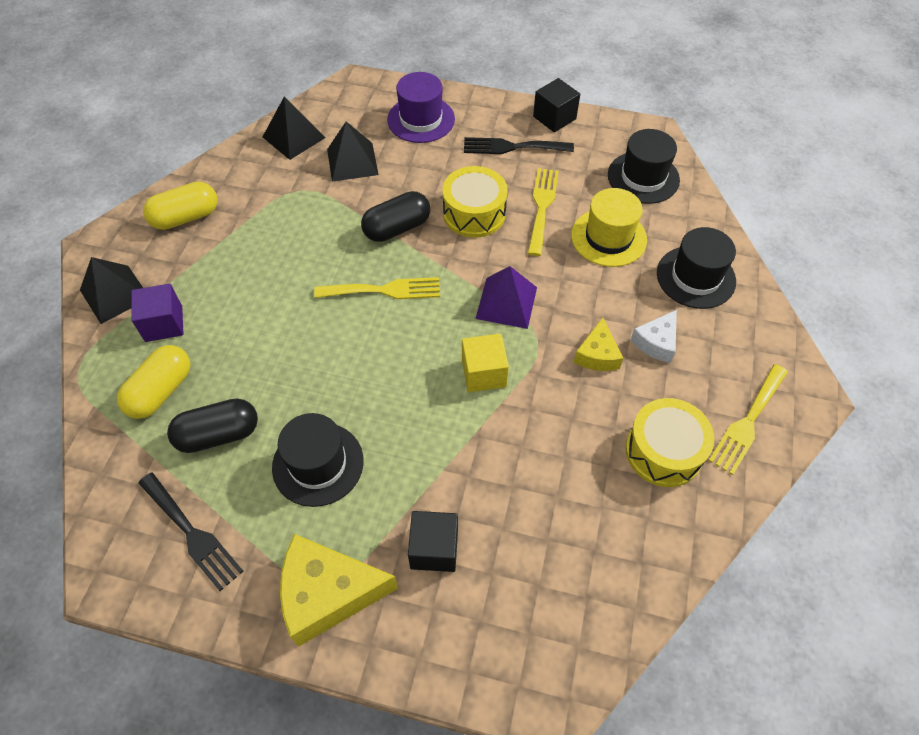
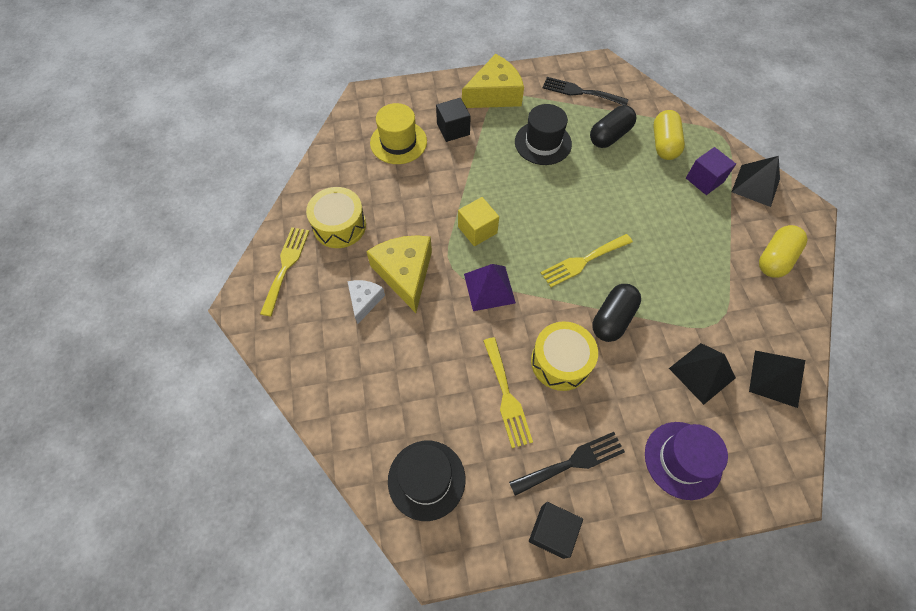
camera: 155 degrees right, 5 degrees up
(597, 355) = (405, 274): yellow cheese -> yellow cheese, size x1.79
(608, 237) = (434, 386): yellow hat -> yellow hat (398, 142)
(695, 277) = (347, 375): black hat -> none

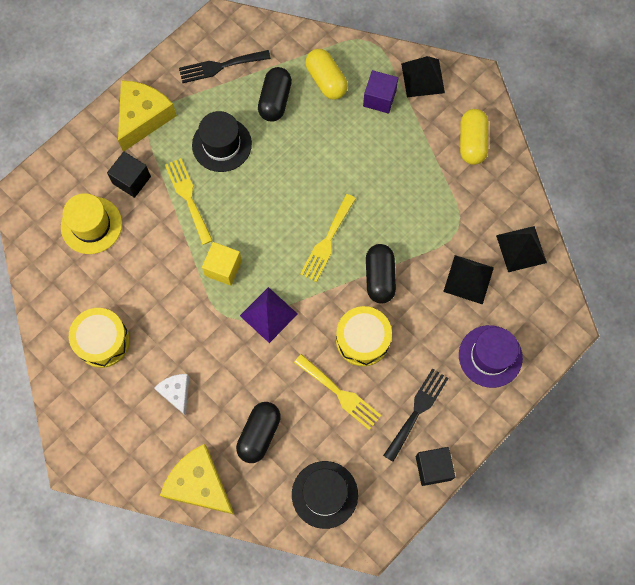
camera: 35 degrees left, 10 degrees up
(286, 266) = (86, 407): yellow fork -> yellow fork (188, 197)
(405, 274) = (192, 347): yellow cheese -> yellow cheese (199, 484)
(407, 382) = (259, 434): none -> black capsule

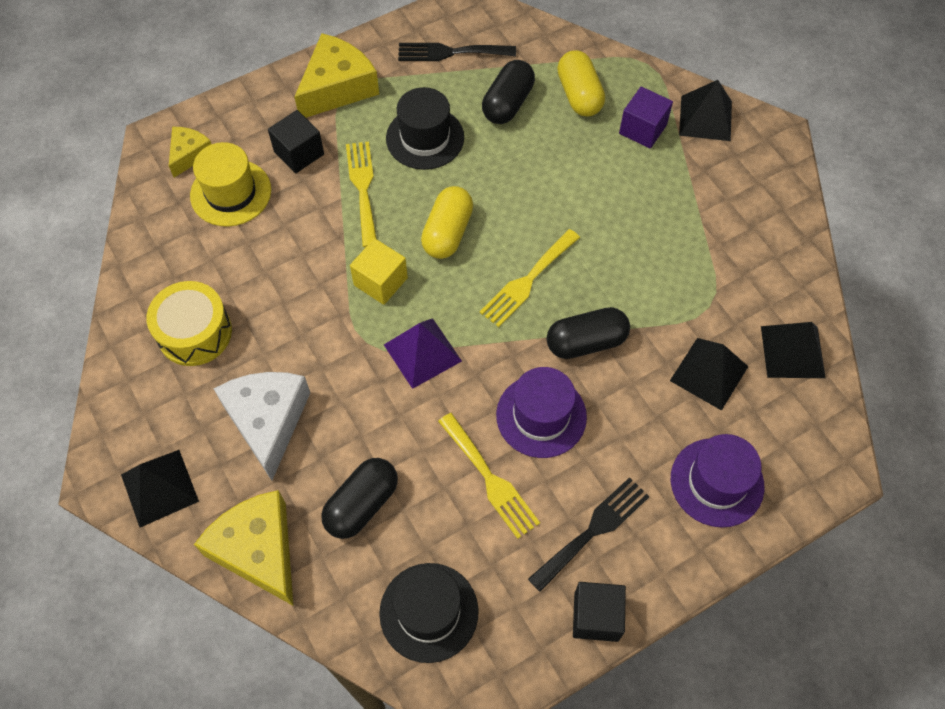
camera: 15 degrees right, 10 degrees down
(49, 201) = (189, 154): none -> yellow cheese
(117, 459) = (159, 488): none -> black pyramid
(176, 393) = (268, 421): white cheese -> white cheese, size x1.79
(362, 340) = (541, 416): yellow drum -> purple hat
(379, 277) = (586, 342): black capsule -> black capsule turned 60 degrees clockwise
(472, 142) = (753, 206): yellow capsule -> yellow capsule (447, 232)

